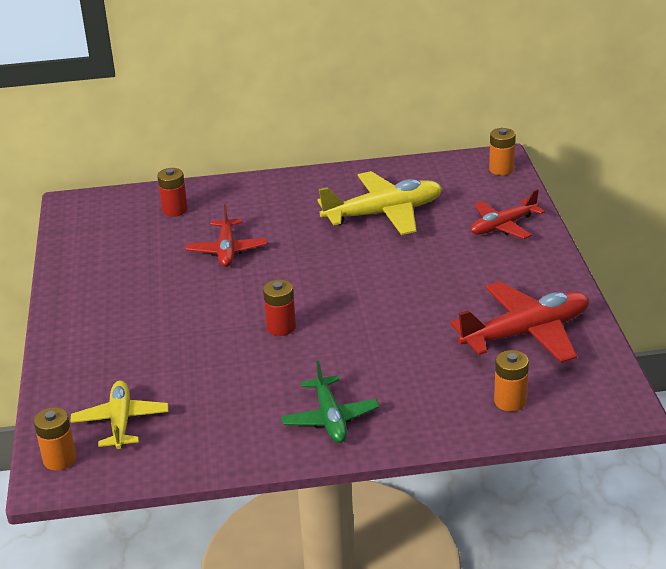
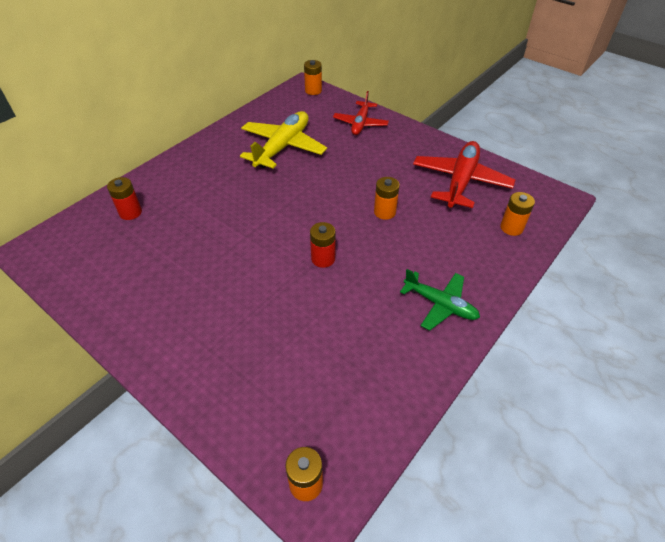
camera: 45 degrees left, 15 degrees up
(121, 422) = (310, 410): yellow plane -> none
(227, 250) = (211, 223): red plane -> none
(397, 320) = (384, 212): none -> orange battery

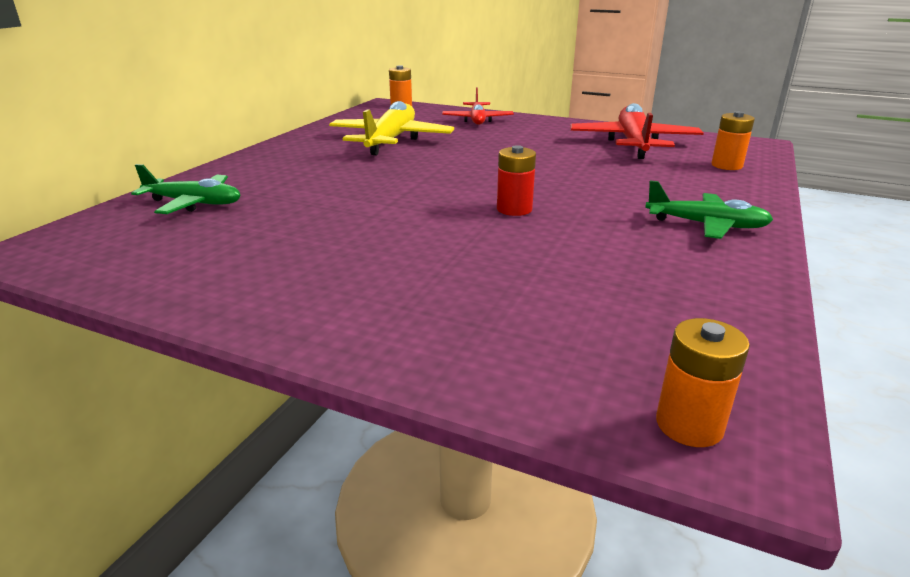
camera: 15 degrees left, 20 degrees down
(130, 212) = (194, 203): red battery -> green plane
(384, 212) = (563, 170): orange battery -> none

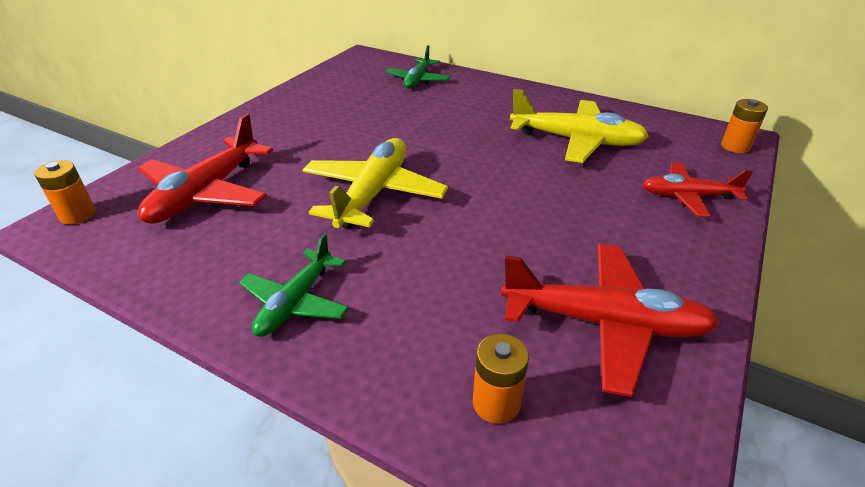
camera: 95 degrees right, 10 degrees up
(514, 209) = (373, 193): red battery -> yellow plane
(560, 309) = (206, 193): none -> red plane

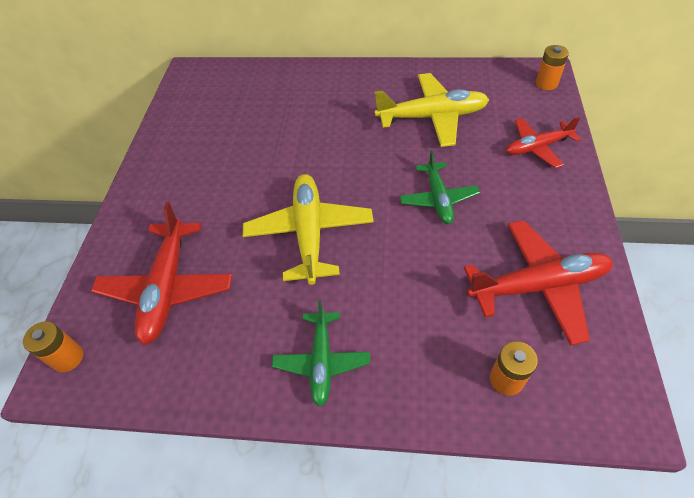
camera: 20 degrees left, 15 degrees up
(418, 80) = (262, 88): green plane -> green plane (438, 199)

